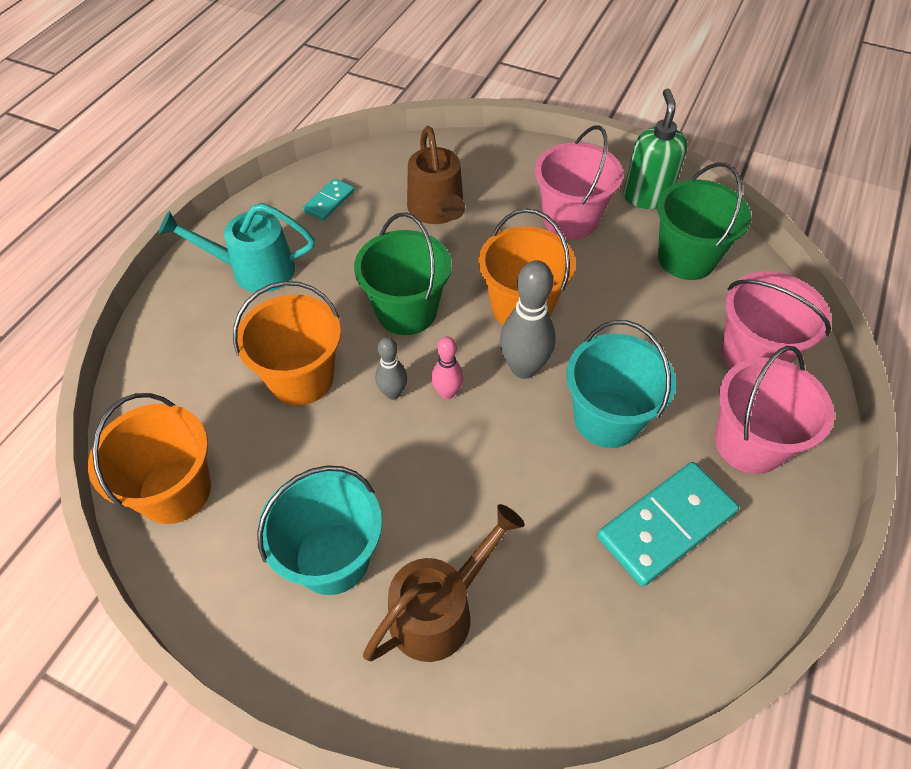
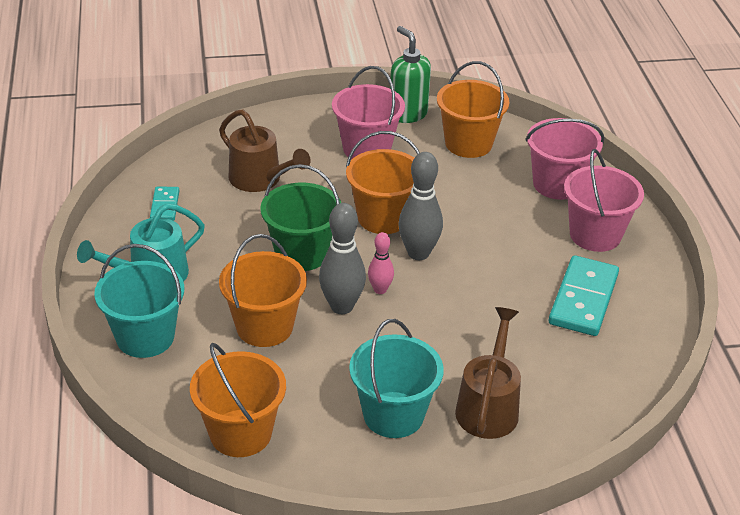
camera: 35 degrees left, 15 degrees down
(393, 393) = (341, 306): grey bowling pin -> grey bowling pin, size x1.74
(607, 418) = (499, 259): turquoise bucket -> turquoise bucket (145, 337)
(686, 258) = (468, 143): green bucket -> orange bucket

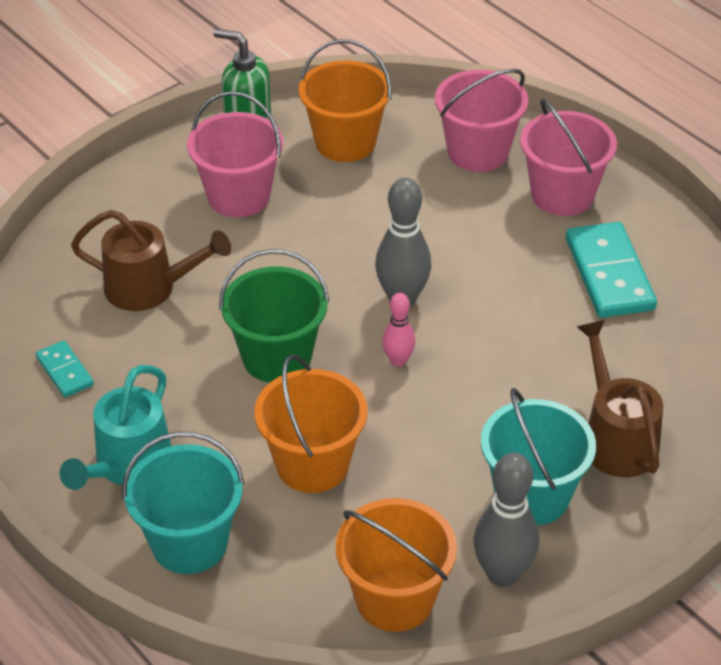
camera: 30 degrees left, 5 degrees up
(341, 306) = (374, 400): grey bowling pin -> grey bowling pin (502, 574)
(383, 218) = (329, 273): orange bucket -> none

